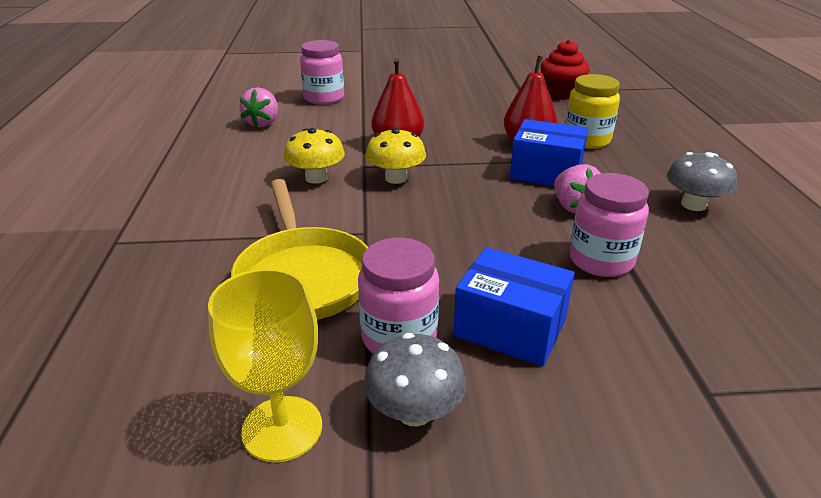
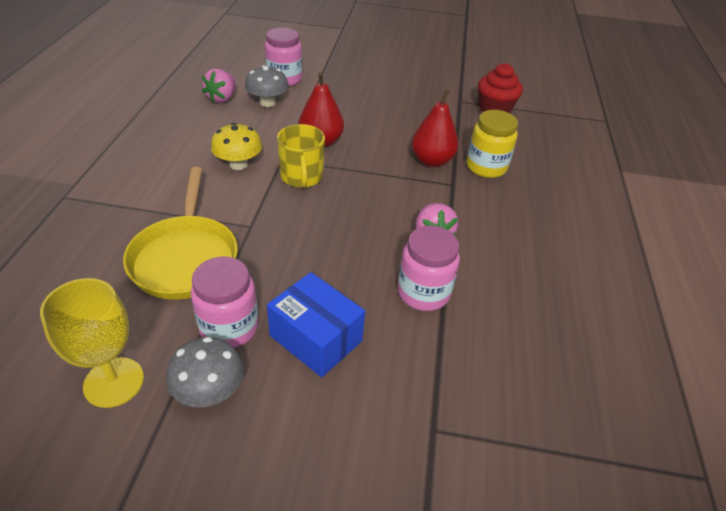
camera: 10 degrees right, 10 degrees up
(396, 178) = (302, 177): yellow mushroom -> yellow mug
(546, 172) = (430, 195): blue box -> none
(693, 204) = (537, 254): grey mushroom -> grey mushroom (267, 102)

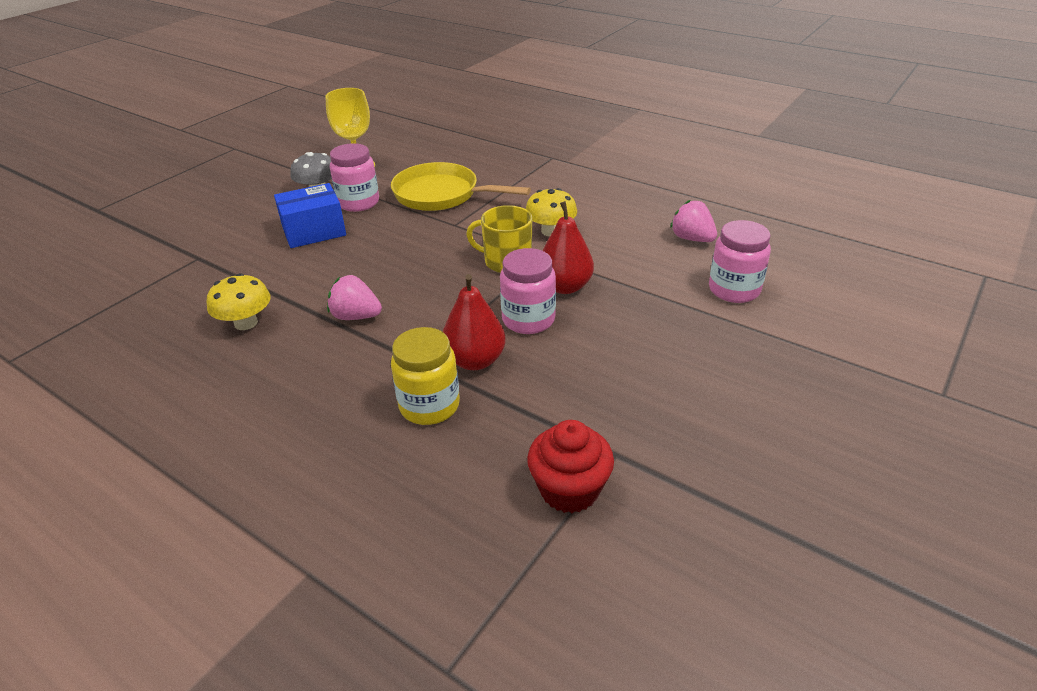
camera: 120 degrees right, 5 degrees down
(267, 102) = (672, 267): grey mushroom -> none
(423, 293) = (299, 288): pink jar -> pink jar (528, 320)
(495, 304) = (246, 323): none -> yellow mushroom

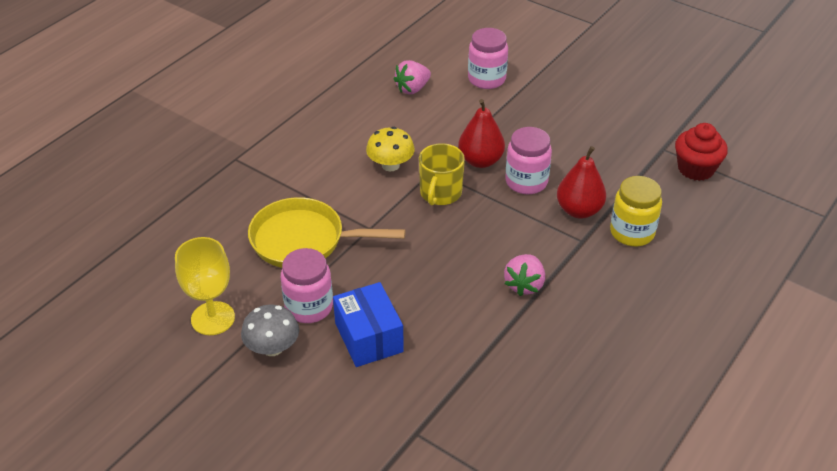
camera: 90 degrees left, 5 degrees up
(246, 323) = (536, 362): yellow mushroom -> none
(441, 195) = (304, 240): yellow pan -> yellow pan turned 75 degrees clockwise

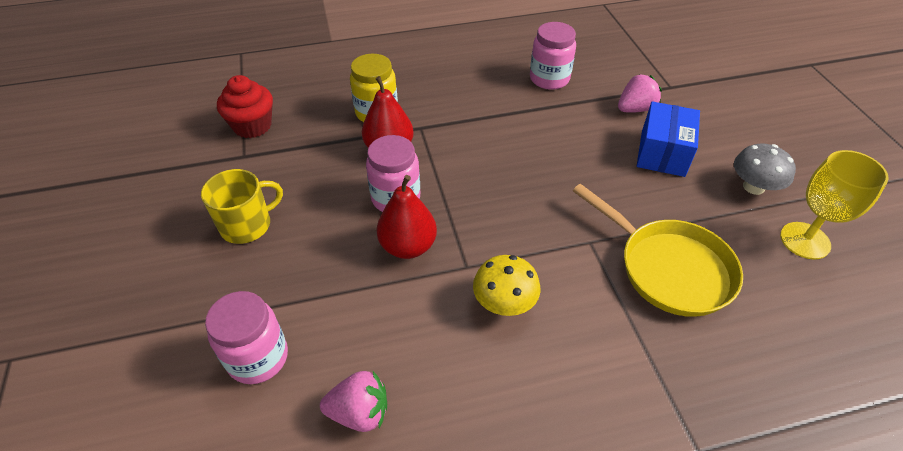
camera: 140 degrees left, 5 degrees up
(309, 307) = (701, 201): pink jar -> pink jar (549, 79)
(440, 193) = (486, 236): yellow mug -> yellow mug (247, 225)
(524, 285) = (503, 124): pink strawberry -> pink strawberry (635, 109)

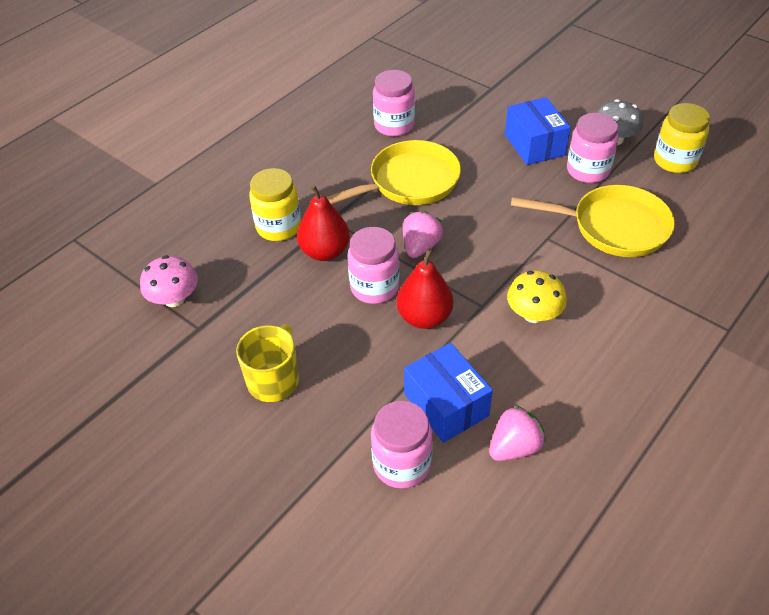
camera: 35 degrees left, 0 degrees up
(252, 126) = (174, 299): red cupcake -> pink mushroom
(345, 332) = (446, 405): none -> blue box
(514, 129) = (409, 182): none -> yellow pan
(635, 109) = (483, 119): pink strawberry -> pink strawberry (420, 247)
(694, 202) = (588, 170): none -> pink jar
(805, 240) = (675, 161): yellow goblet -> yellow jar

